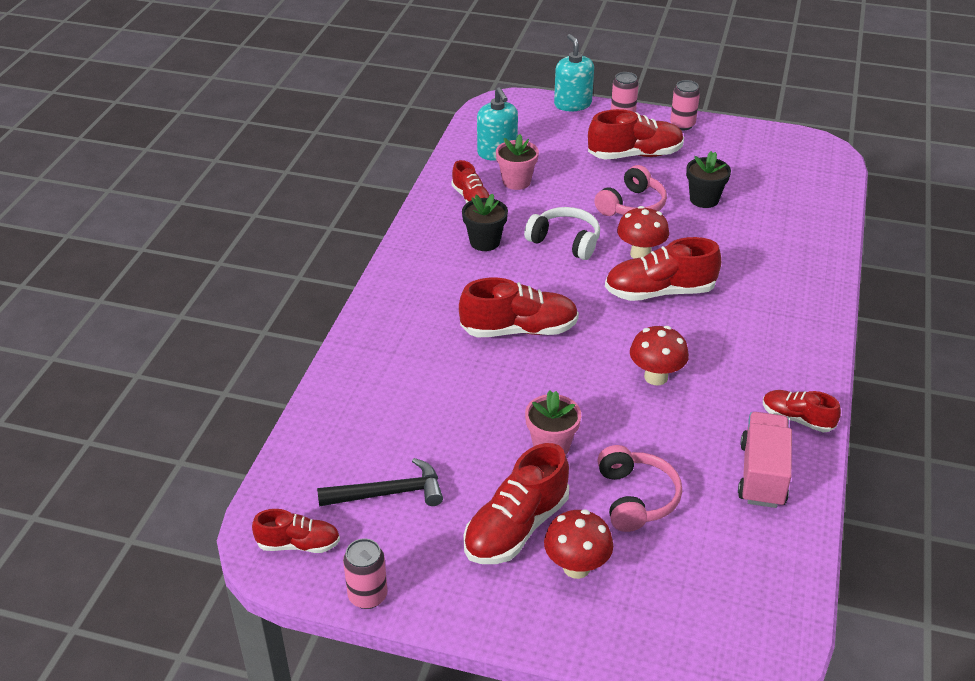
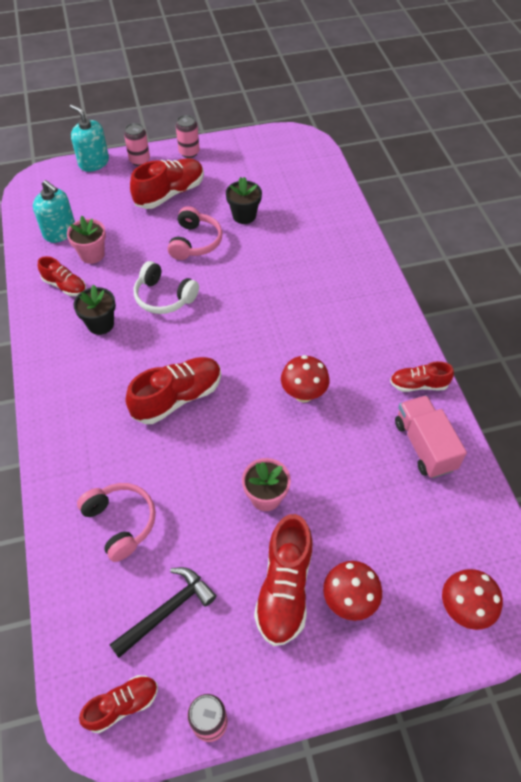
camera: 30 degrees left, 15 degrees up
(565, 241) = (164, 297): white headphones -> white headphones turned 150 degrees counterclockwise
(636, 498) = (353, 512): pink headphones -> pink headphones (121, 522)
(640, 254) = (227, 285): red mushroom -> red mushroom (463, 608)
(659, 292) = (261, 314): red shoe -> none

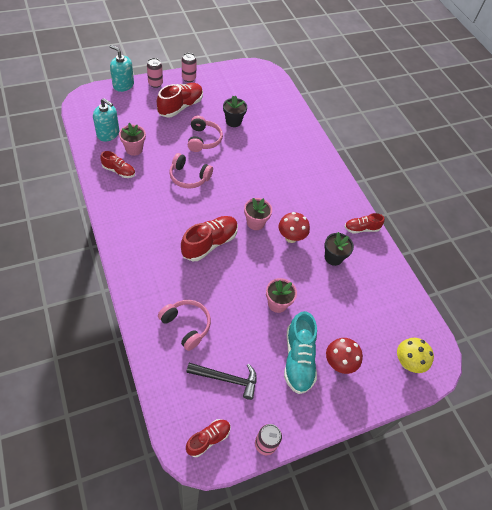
camera: 15 degrees left, 0 degrees up
(100, 324) = (149, 196): black flower pot -> black flower pot (333, 257)
(164, 297) = (189, 177): white headphones -> pink headphones
(167, 611) = (226, 379): black hammer -> black hammer turned 60 degrees clockwise
(252, 369) = (255, 223): none -> pink flower pot
(284, 588) = (298, 359): red shoe -> turquoise shoe
(424, 445) = (370, 266): pink truck -> none
(463, 608) = (407, 363): red mushroom -> yellow mushroom

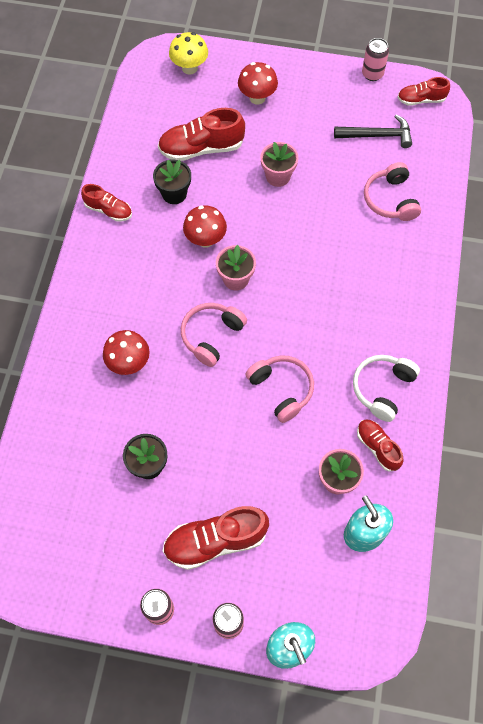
camera: 140 degrees left, 10 degrees up
(130, 200) = (382, 388): none -> white headphones
(203, 140) = (220, 449): pink headphones -> pink headphones (211, 336)
(209, 243) = (311, 278): red shoe -> red shoe (201, 148)
(226, 379) = (377, 135): black hammer -> black hammer turned 135 degrees clockwise
(278, 157) = (129, 363): none -> red mushroom
(298, 359) = (294, 119): turquoise shoe -> none

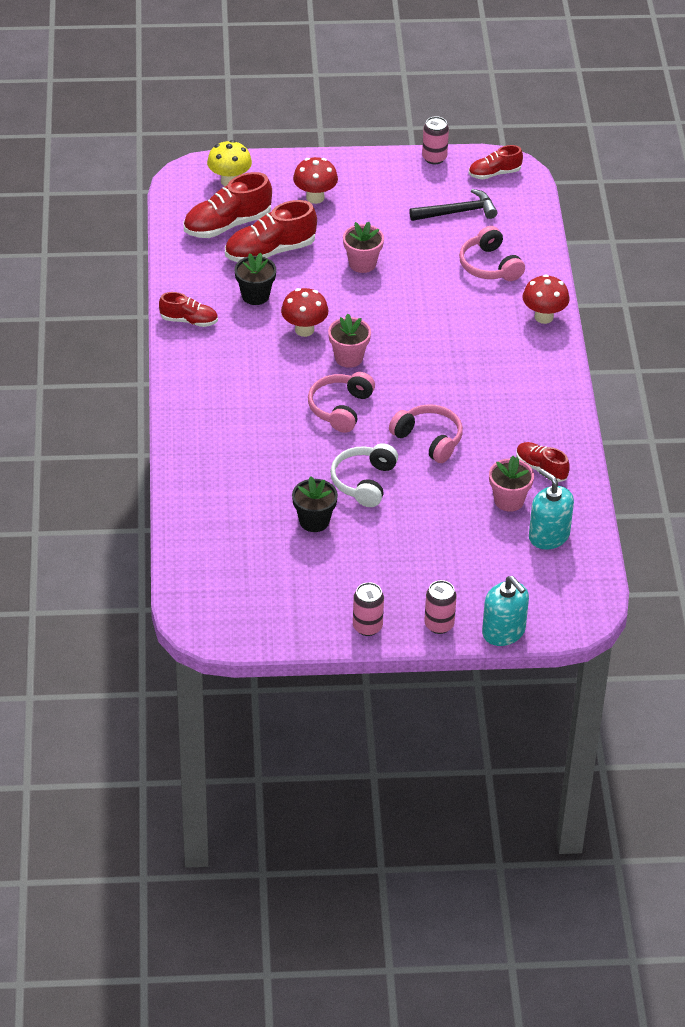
camera: 15 degrees left, 20 degrees down
(129, 363) = (262, 444): red mushroom -> red mushroom (544, 317)
(215, 541) = (404, 567): red shoe -> red shoe (227, 225)
(382, 388) = (531, 422): white headphones -> white headphones (364, 482)

